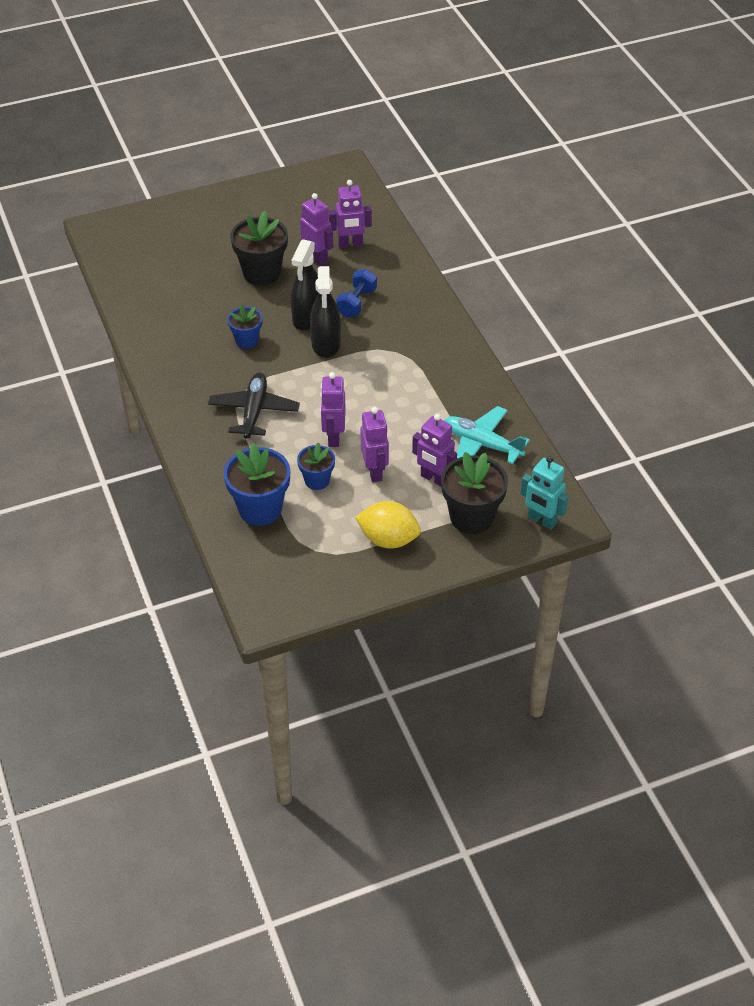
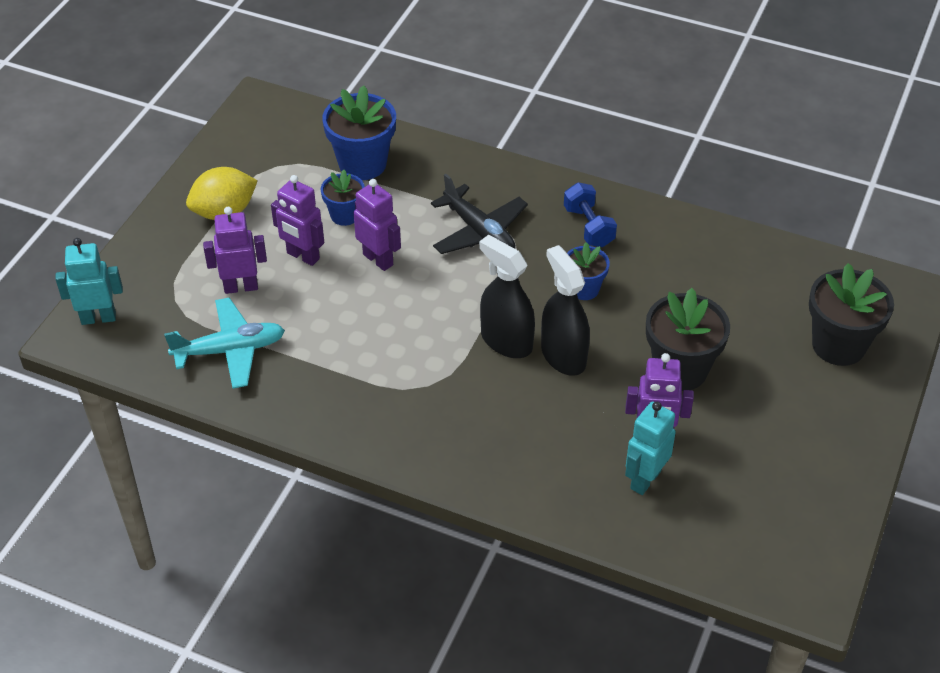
camera: 135 degrees right, 0 degrees up
(350, 245) = (645, 479): purple robot -> turquoise robot
(357, 303) = (538, 410): blue dumbbell -> blue dumbbell (588, 227)
(471, 517) = (169, 277): black flower pot -> black flower pot (838, 345)

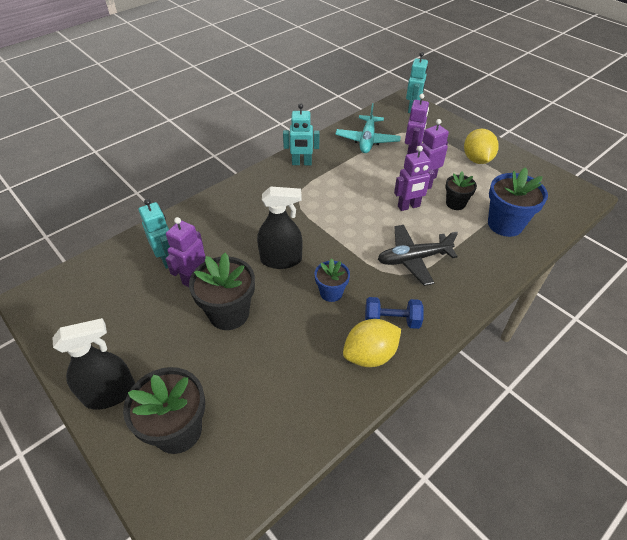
camera: 115 degrees right, 0 degrees up
(339, 413) = (301, 163): none -> turquoise robot
(345, 215) = (455, 203): blue flower pot -> black flower pot
(506, 341) = (309, 238): black spray bottle -> black spray bottle (110, 393)
(645, 232) = (370, 355): none -> yellow lemon

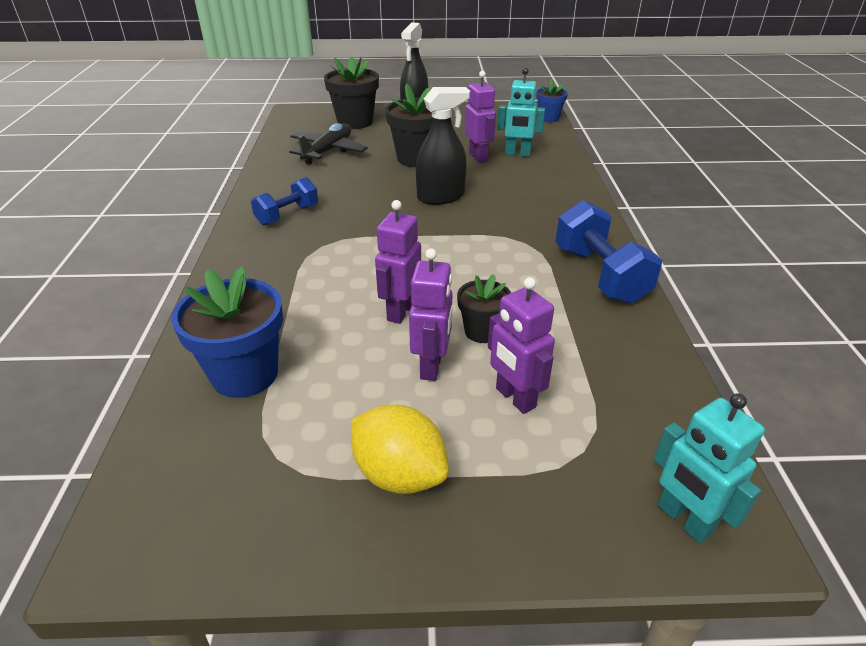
camera: 130 degrees right, 10 degrees down
(281, 260) = (441, 197): black spray bottle -> black spray bottle turned 150 degrees counterclockwise
(301, 163) = (599, 275): turquoise robot -> blue dumbbell
(331, 292) = (364, 203): blue flower pot -> blue flower pot (548, 118)
(367, 140) = (605, 368): turquoise plane -> none
(370, 355) = (281, 192): yellow lemon -> none
(413, 259) = (323, 264): black plane -> black plane (328, 151)
(455, 203) = (345, 357): black flower pot -> black flower pot (482, 331)

